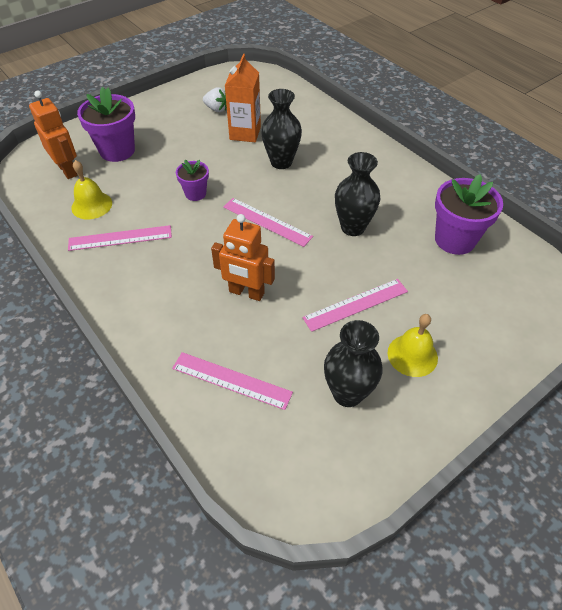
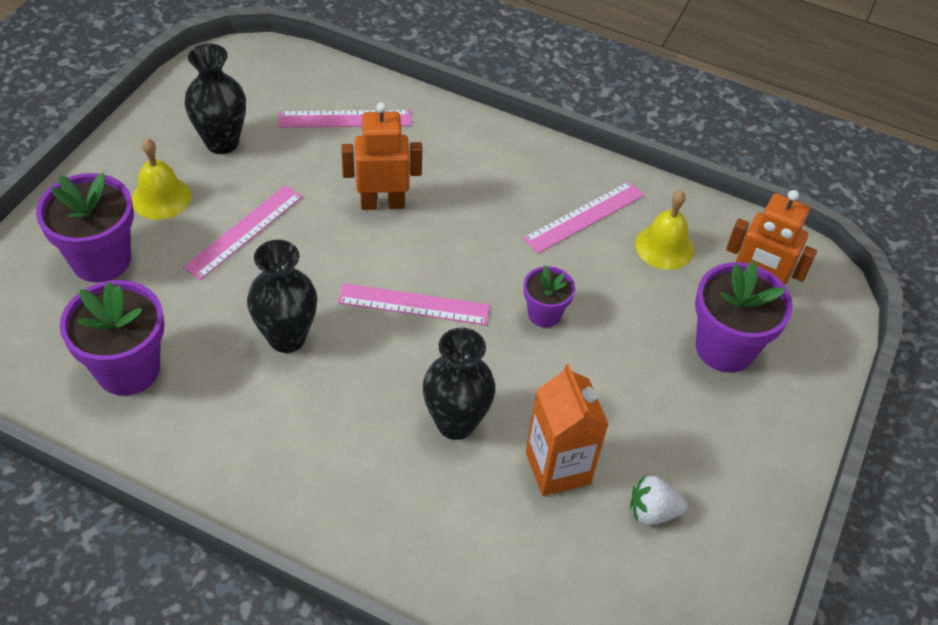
camera: 150 degrees right, 0 degrees up
(466, 317) = (101, 259): none -> purple flower pot

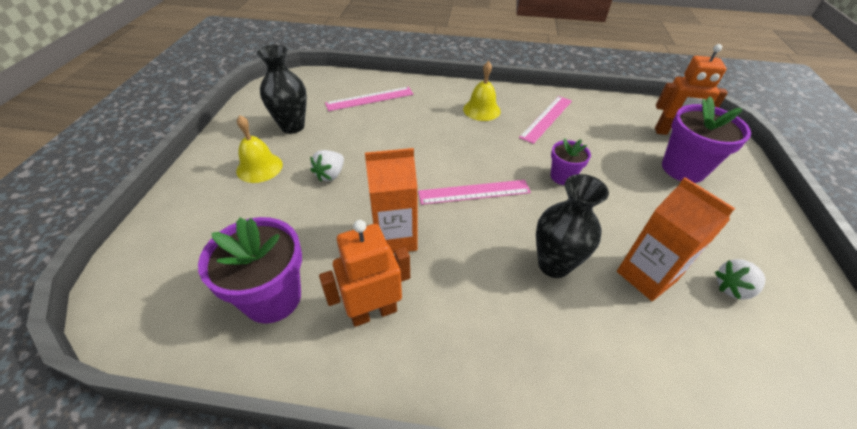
camera: 15 degrees left, 5 degrees down
(101, 259) = (224, 219): purple flower pot -> none
(244, 231) = (330, 175): pink ruler -> white strawberry
(287, 337) = (395, 238): black vase -> orange carton
(382, 203) = (418, 138): orange robot -> orange robot (373, 312)
(664, 247) = (603, 124): yellow bell -> yellow bell (481, 110)

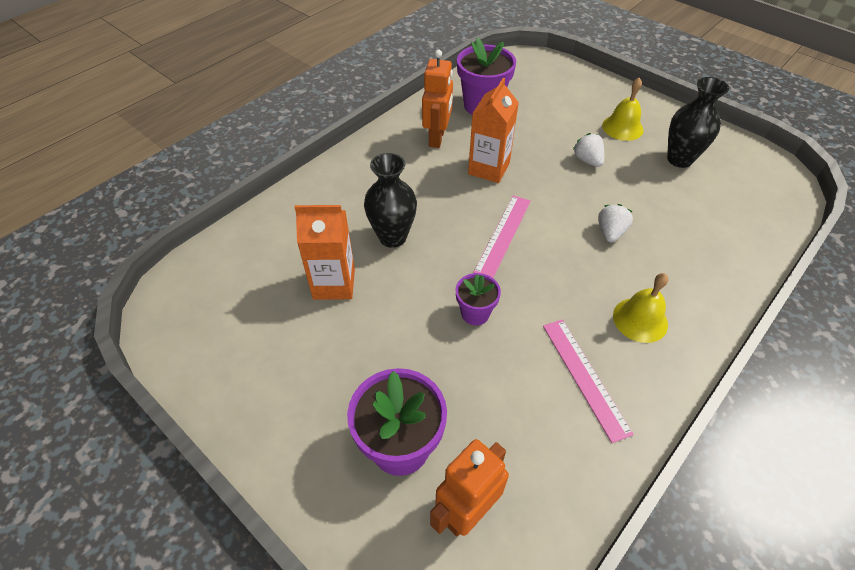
camera: 125 degrees right, 5 degrees up
(370, 99) = (713, 230): pink ruler -> none
(732, 288) = (273, 330): white strawberry -> white strawberry (610, 232)

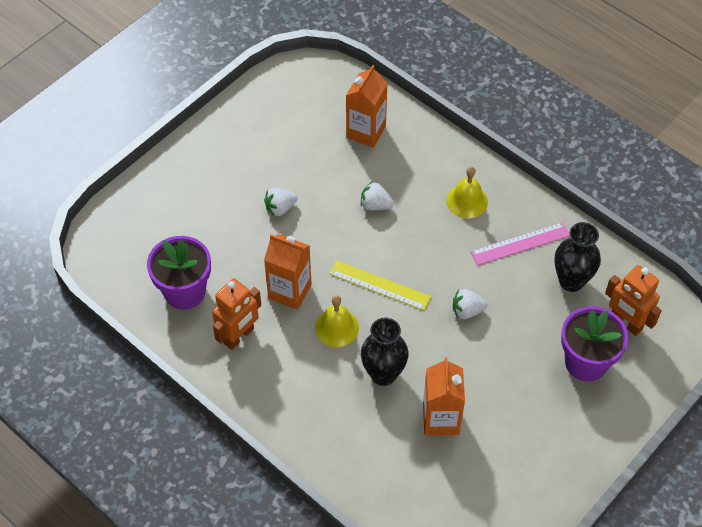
camera: 90 degrees left, 5 degrees up
(437, 138) = (239, 336): orange robot -> orange robot turned 120 degrees clockwise
(475, 313) = (467, 311): purple flower pot -> white strawberry
(503, 235) = (380, 285): pink ruler -> yellow ruler
(622, 127) = (231, 172): yellow bell -> yellow bell (336, 327)
(679, 159) = (281, 137): black vase -> black vase (571, 281)
(713, 225) = (366, 132): none -> orange carton

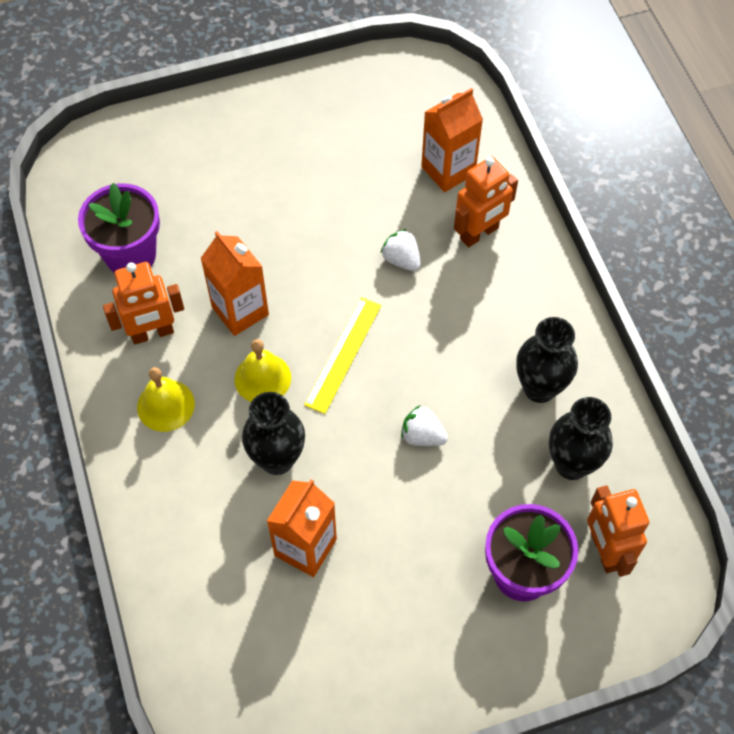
camera: 30 degrees right, 5 degrees up
(280, 208) = (294, 212): white strawberry -> none
(380, 285) = (343, 354): yellow ruler -> yellow ruler turned 60 degrees clockwise
(415, 164) = (479, 233): none -> orange robot
(467, 201) = (510, 306): yellow bell -> yellow bell (165, 405)
(520, 244) = (539, 388): pink ruler -> black vase

